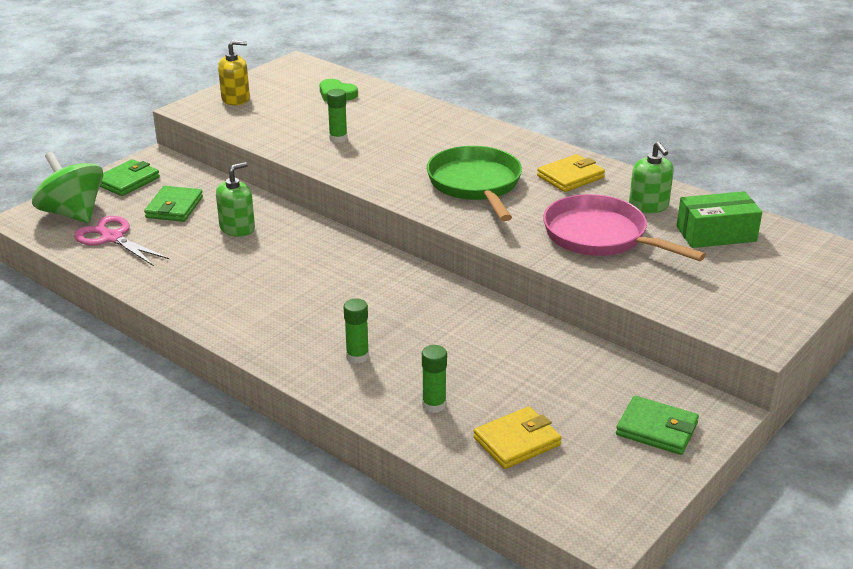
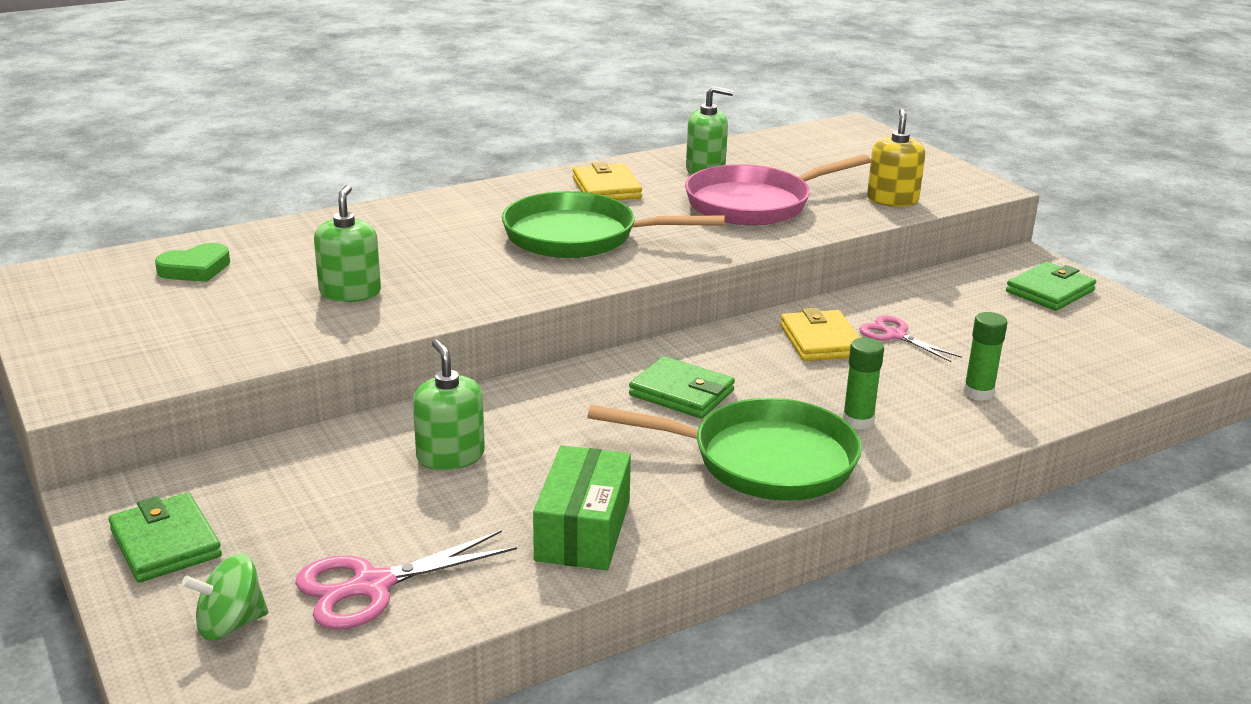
camera: 70 degrees left, 5 degrees down
(73, 213) = (230, 624): green spinning top -> green spinning top, size x0.56
(174, 207) = (322, 505): green wallet -> green wallet (681, 393)
(235, 99) = (95, 346): yellow soap dispenser -> yellow soap dispenser (892, 200)
(286, 327) = (763, 460): none -> green pan
(338, 138) = (350, 292): green glue stick -> green soap dispenser
(502, 357) = (895, 335): none -> pink scissors
(517, 441) = (1057, 361): yellow wallet -> yellow wallet (820, 341)
(716, 234) = (784, 158): green box -> green box (583, 530)

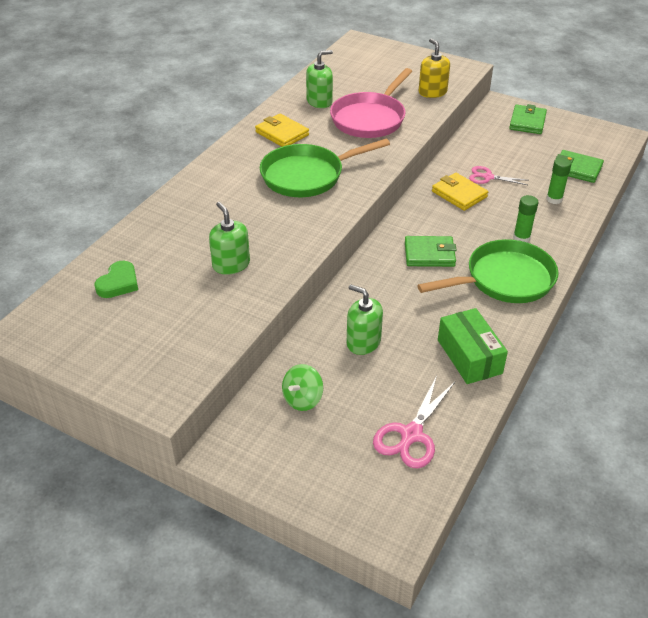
camera: 30 degrees left, 15 degrees up
(165, 543) = (284, 462): green wallet -> green wallet (577, 169)
(230, 624) = (371, 489): green spinning top -> green spinning top (302, 399)

